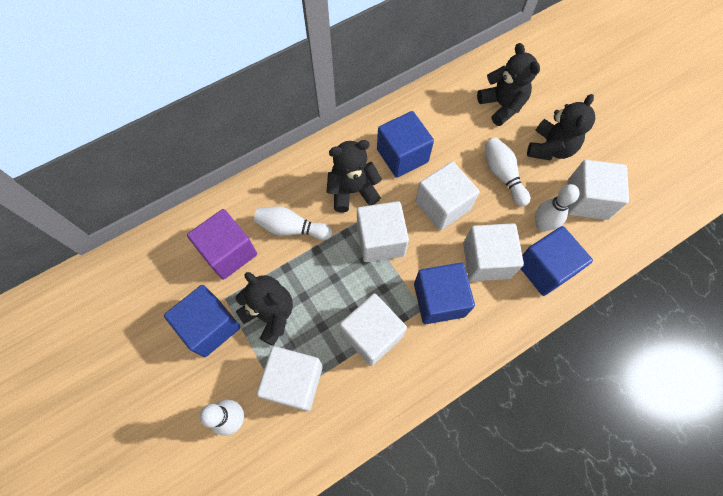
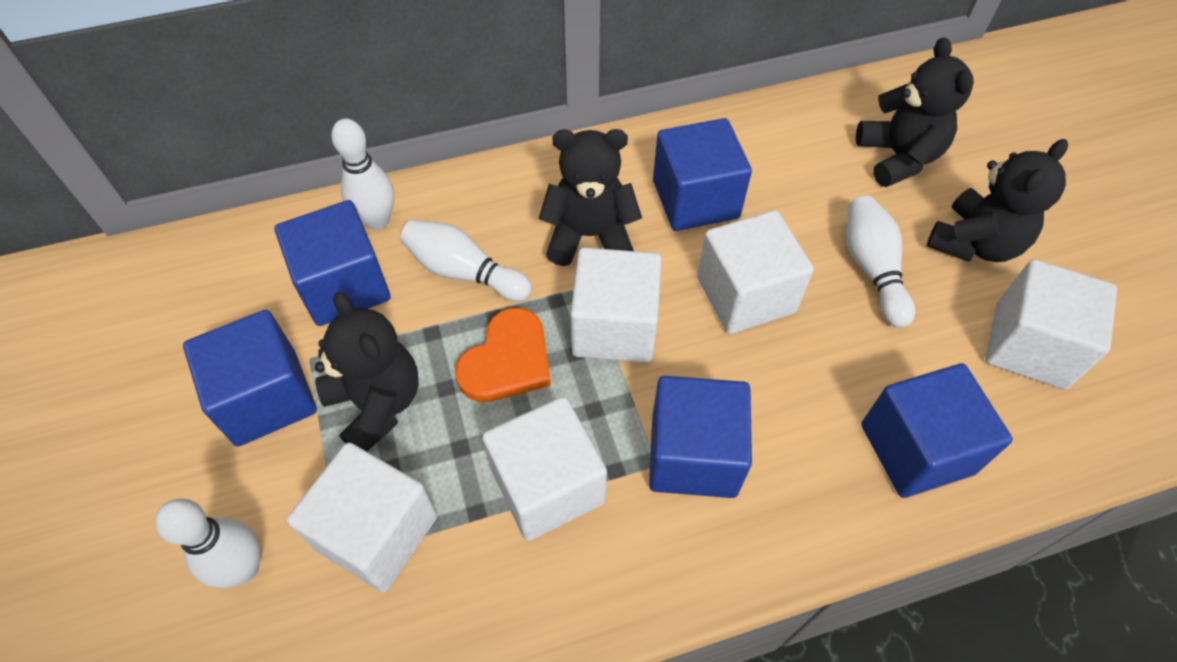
camera: 15 degrees right, 10 degrees down
(229, 252) = (344, 286): purple cube -> blue cube
(331, 273) = (507, 360): none -> orange heart
(486, 260) = (803, 407): white cube -> none
(542, 224) = (929, 369): white bowling pin -> white bowling pin (377, 220)

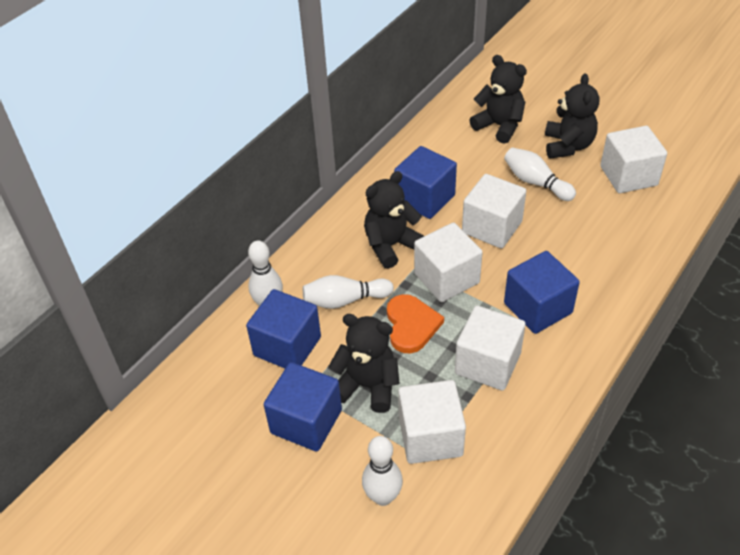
camera: 35 degrees left, 10 degrees down
(916, 449) = (624, 245): blue cube -> none

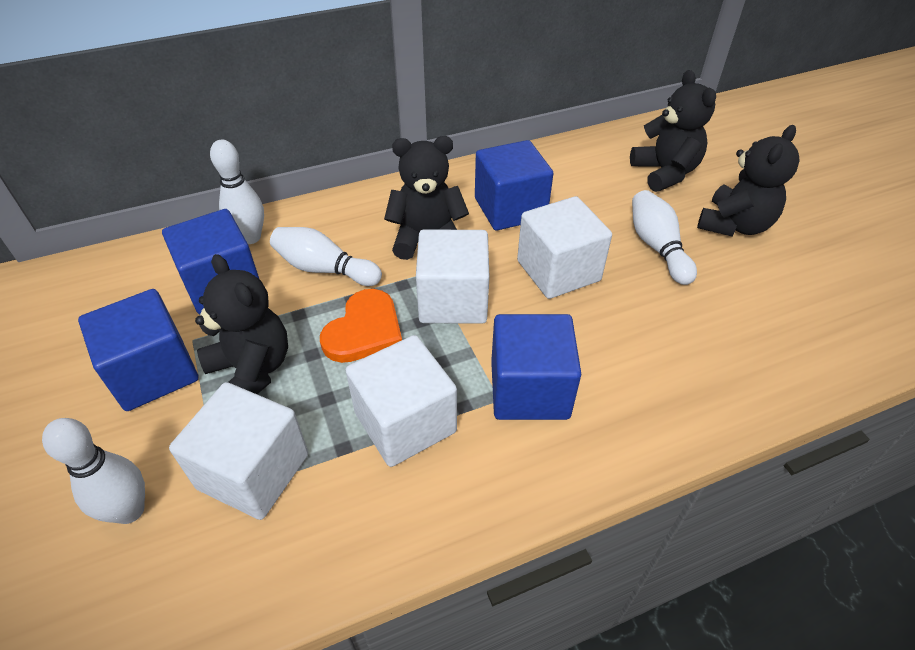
camera: 30 degrees right, 0 degrees up
(628, 176) = (791, 291): white cube -> none

